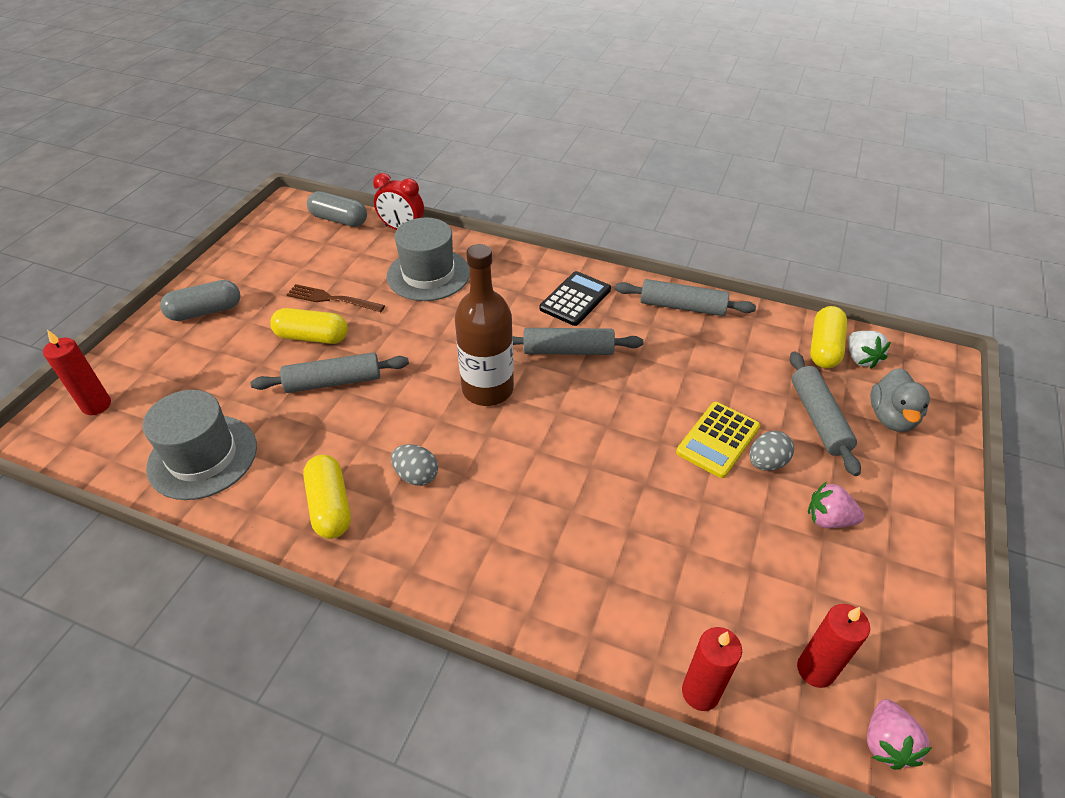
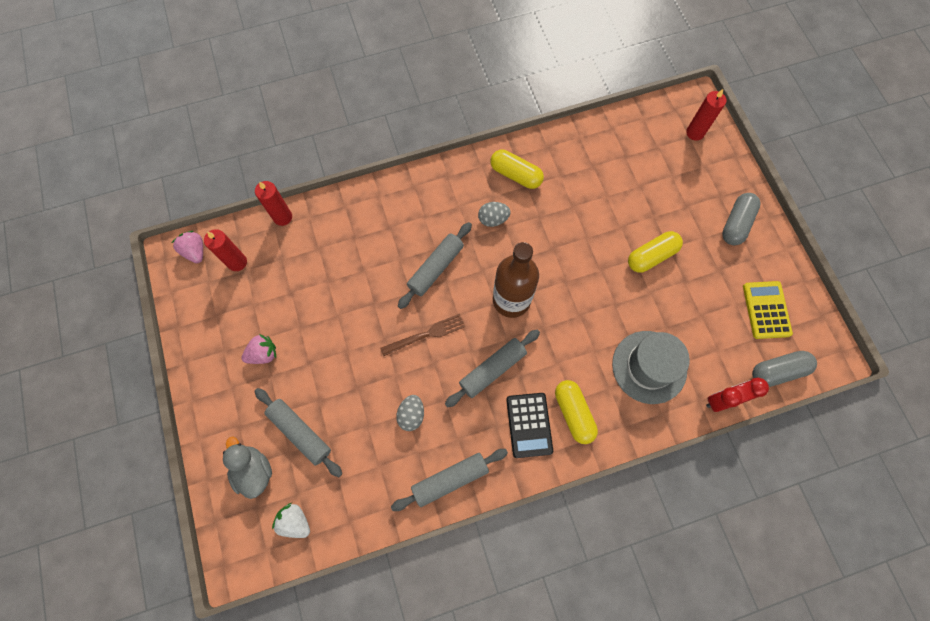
camera: 140 degrees right, 25 degrees up
(203, 457) = (605, 150): grey hat -> none
(331, 299) = (680, 293): brown fork -> brown fork (426, 334)
(333, 381) = (600, 237): grey rolling pin -> grey rolling pin (436, 268)
(718, 440) = (352, 366): yellow calculator -> yellow calculator (766, 310)
(766, 463) = (315, 369): grey egg -> grey egg (411, 415)
(824, 348) = (326, 513): yellow capsule -> yellow capsule (573, 413)

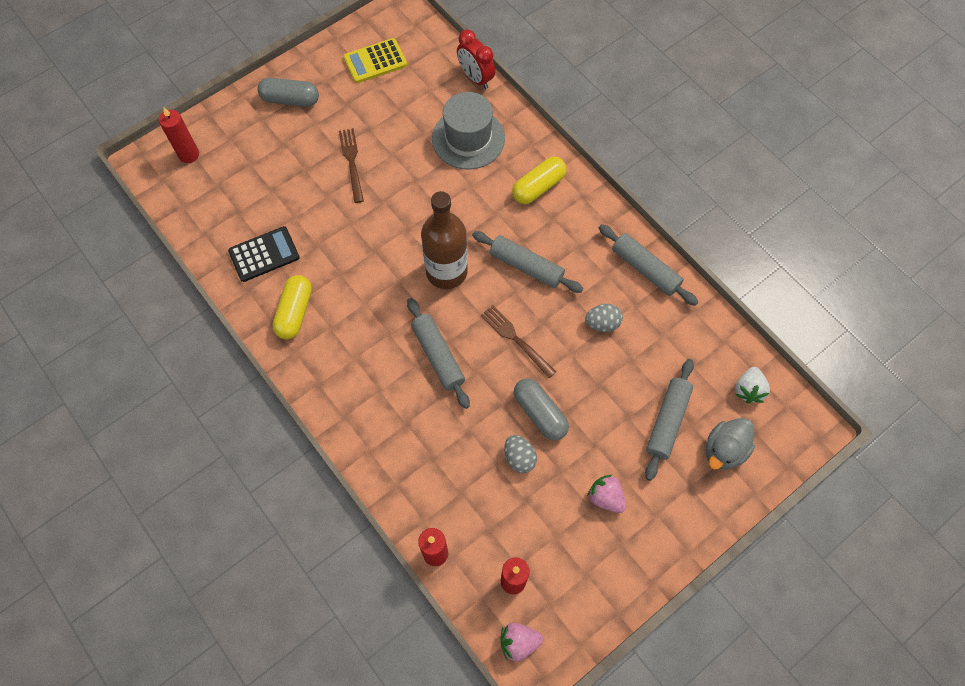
camera: 110 degrees left, 5 degrees down
(195, 251) = (519, 642): pink strawberry -> pink strawberry turned 45 degrees clockwise
(436, 268) = (438, 356): grey rolling pin -> grey rolling pin turned 45 degrees clockwise
(493, 219) = (359, 318): grey egg -> grey egg (519, 458)
(529, 425) = (565, 219): black calculator -> black calculator (264, 254)
(651, 256) = (351, 162): yellow capsule -> brown fork
(777, 371) = (432, 44): grey capsule -> grey capsule (539, 413)

